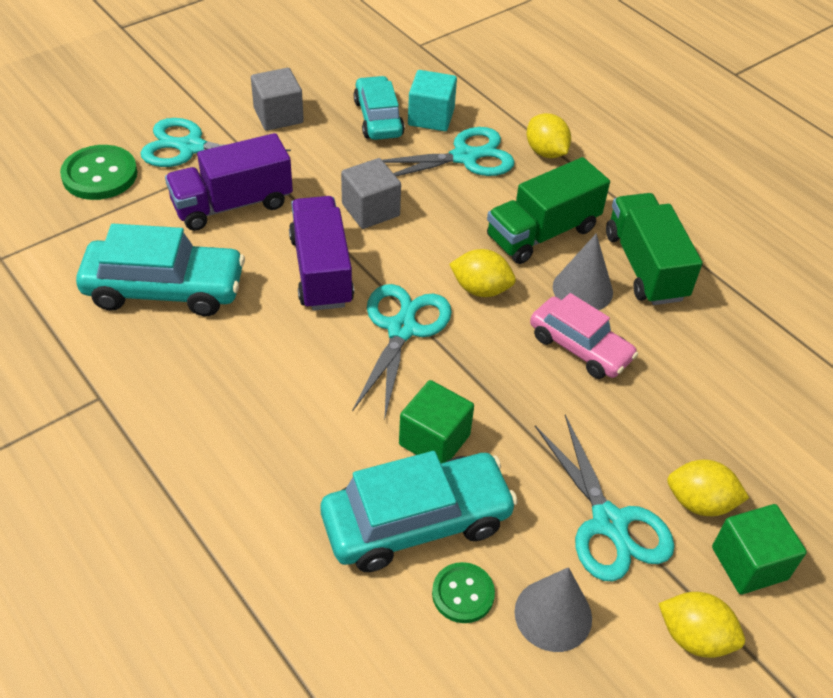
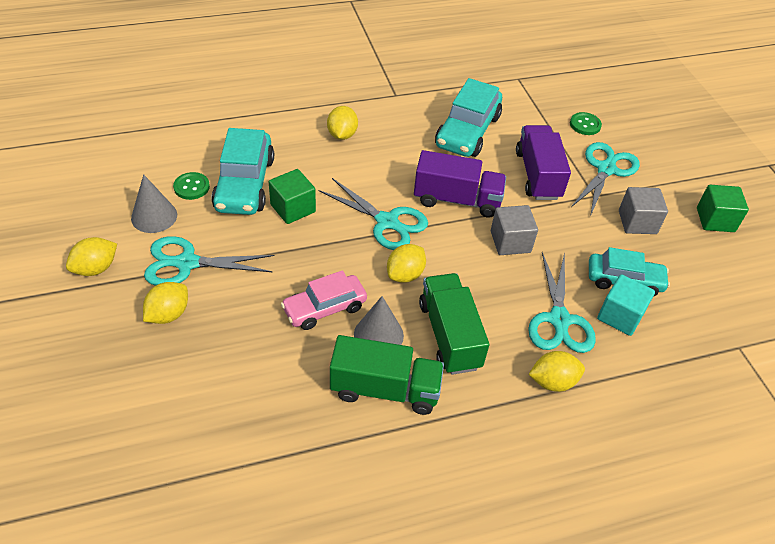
camera: 110 degrees right, 0 degrees up
(100, 175) = (585, 125): green button -> green button, size x0.62
(238, 436) = (342, 135): none -> yellow lemon
(749, 563) = (114, 318): green cube -> green cube (715, 220)

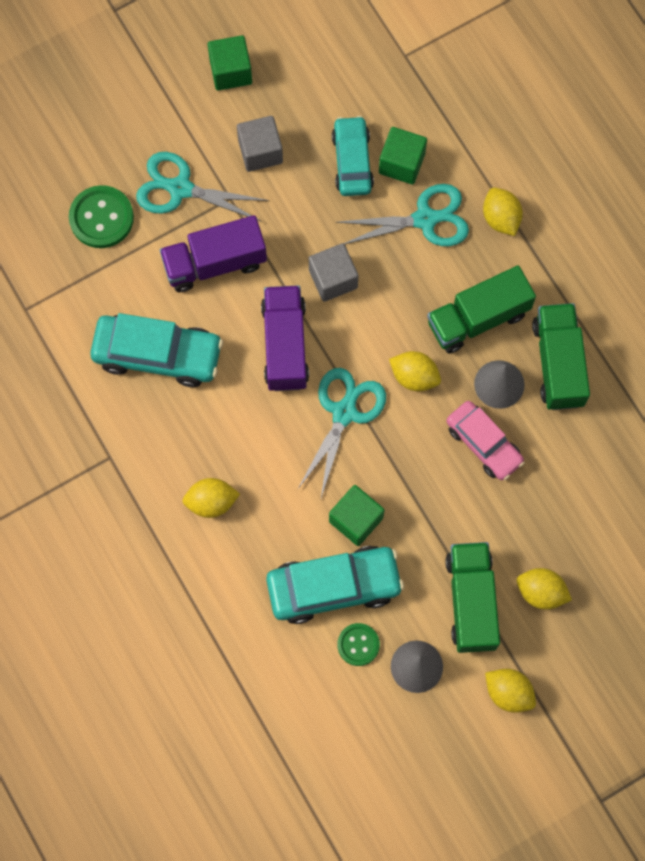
camera: 100 degrees left, 25 degrees up
(187, 263) = (471, 601): turquoise scissors -> green truck
(585, 125) = (101, 218): green button -> green button, size x1.61
(620, 316) = (401, 163): turquoise cube -> green cube

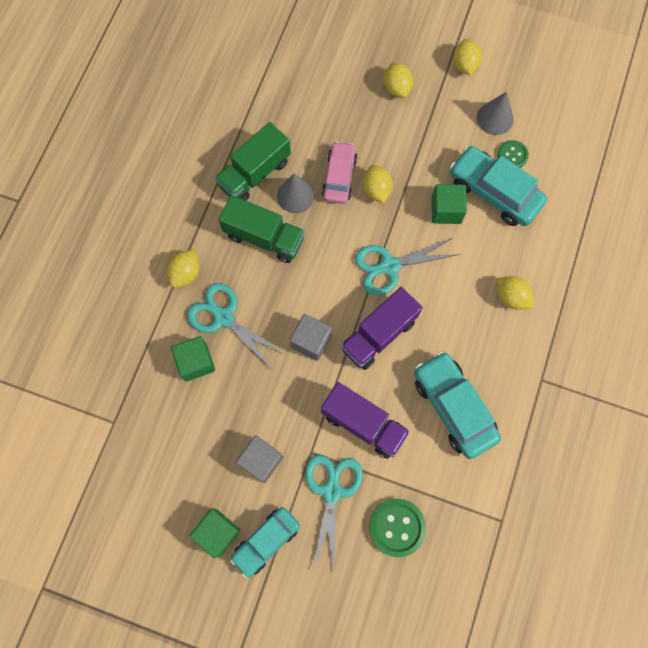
camera: 130 degrees left, 0 degrees up
(180, 189) = (331, 491): turquoise scissors -> turquoise scissors turned 150 degrees counterclockwise
(352, 161) = (220, 394): turquoise car -> turquoise car (266, 541)
(414, 376) = (332, 245): yellow lemon -> yellow lemon (376, 190)
(471, 601) = (434, 118): green truck -> none

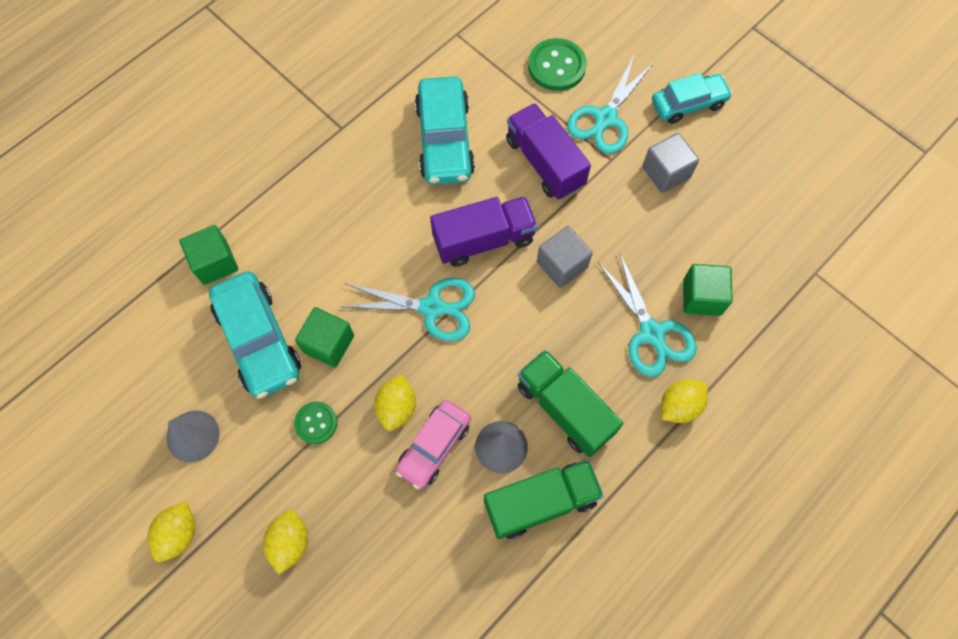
camera: 155 degrees left, 5 degrees down
(217, 532) = (734, 129): green cube -> green cube (215, 263)
(511, 297) = (318, 216): yellow lemon -> none
(512, 155) = (206, 376): green button -> green button (316, 423)

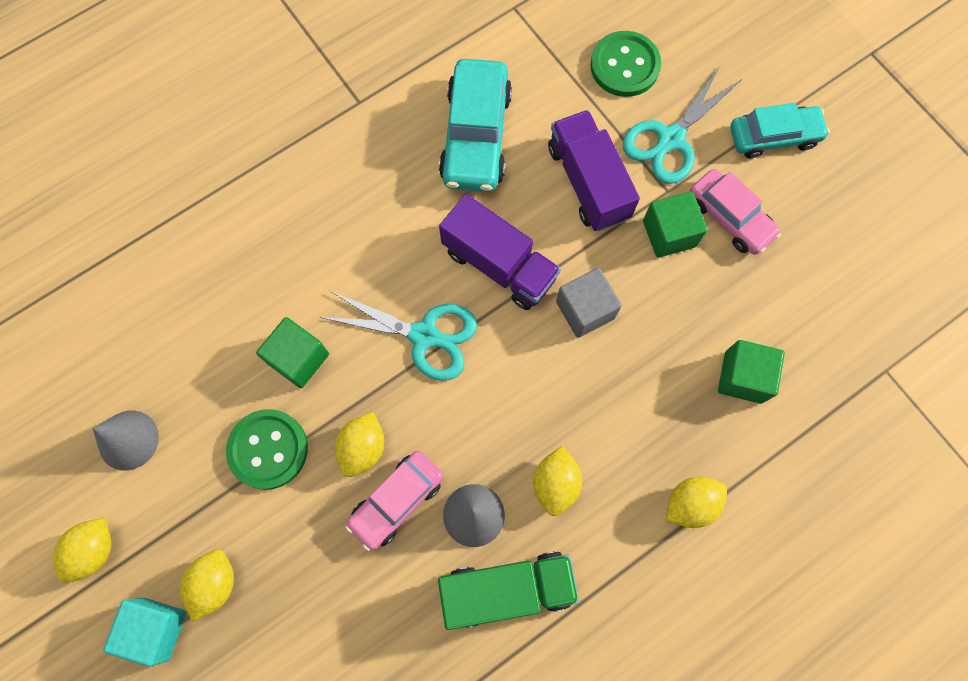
camera: 10 degrees right, 5 degrees up
(215, 263) = (187, 241): green cube -> green cube (669, 233)
(245, 590) = (156, 628): none -> turquoise cube
(259, 340) = (221, 341): turquoise car -> none
(316, 423) = (268, 449): green button -> green button, size x1.61
(483, 240) = (499, 264): purple truck -> purple truck turned 45 degrees clockwise
(564, 409) = (555, 483): green truck -> yellow lemon
(651, 333) = (675, 410): turquoise scissors -> none
(666, 172) = (730, 217): grey cube -> pink car

